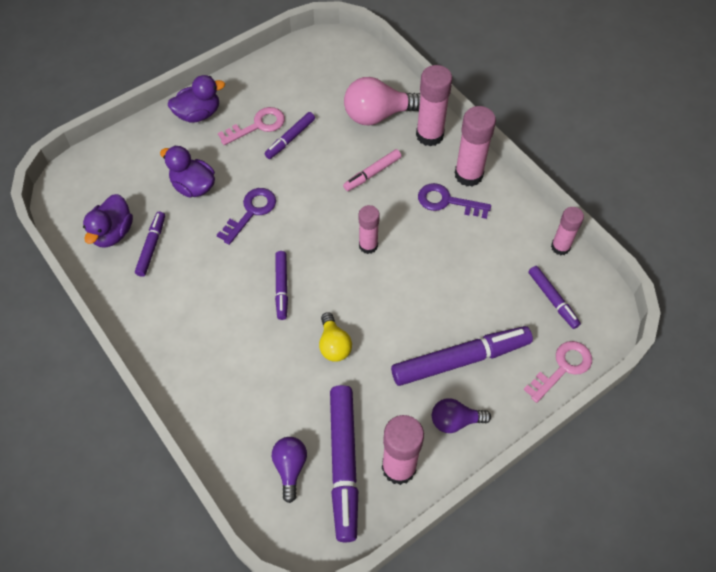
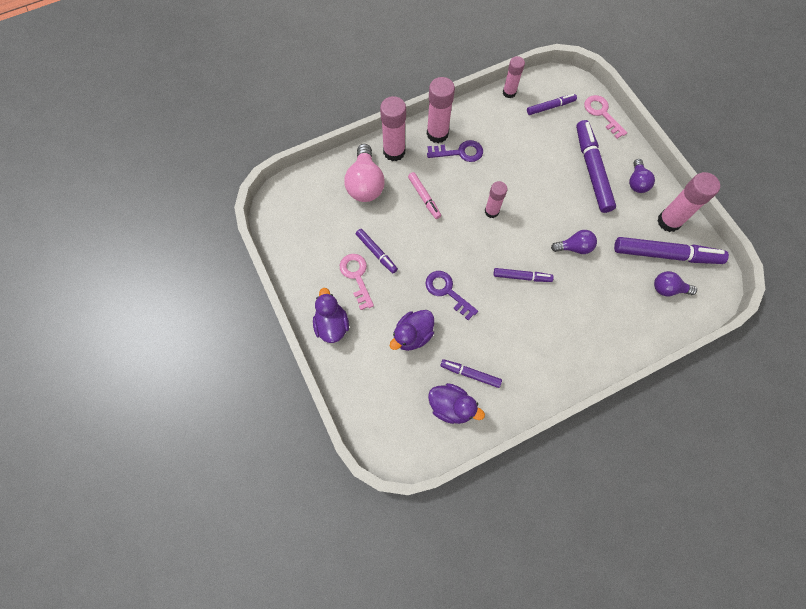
camera: 80 degrees left, 10 degrees up
(334, 345) = (574, 247): yellow light bulb -> purple light bulb
(447, 201) = (459, 152): purple key -> purple key turned 120 degrees counterclockwise

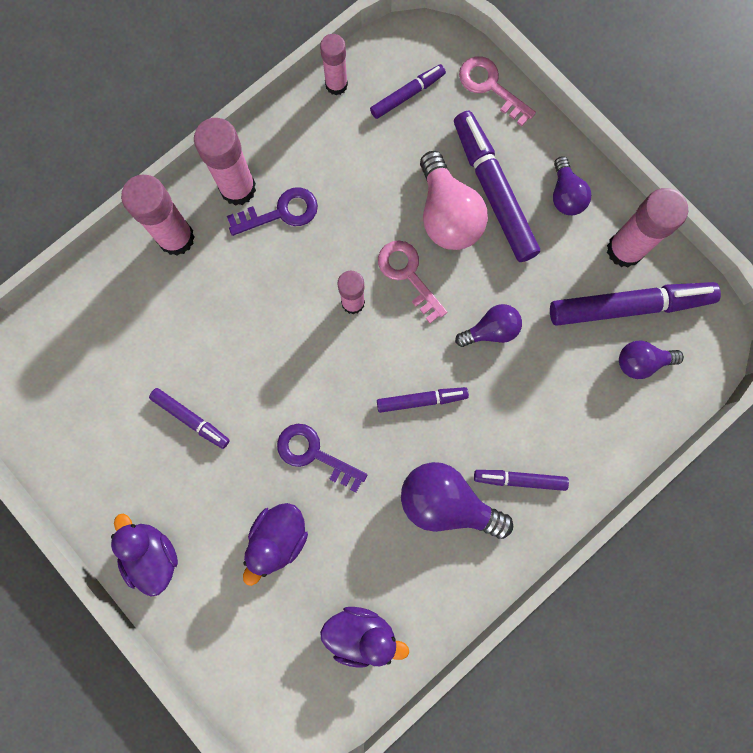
camera: 15 degrees left, 10 degrees up
(356, 277) = (170, 467): pink key -> pink key (408, 275)
(365, 184) = (144, 306): pink light bulb -> pink light bulb (447, 215)
(424, 197) = (243, 306): pink marker -> none
(470, 374) = (377, 575): purple marker -> purple marker (519, 479)
(524, 341) = (446, 502): none -> purple light bulb

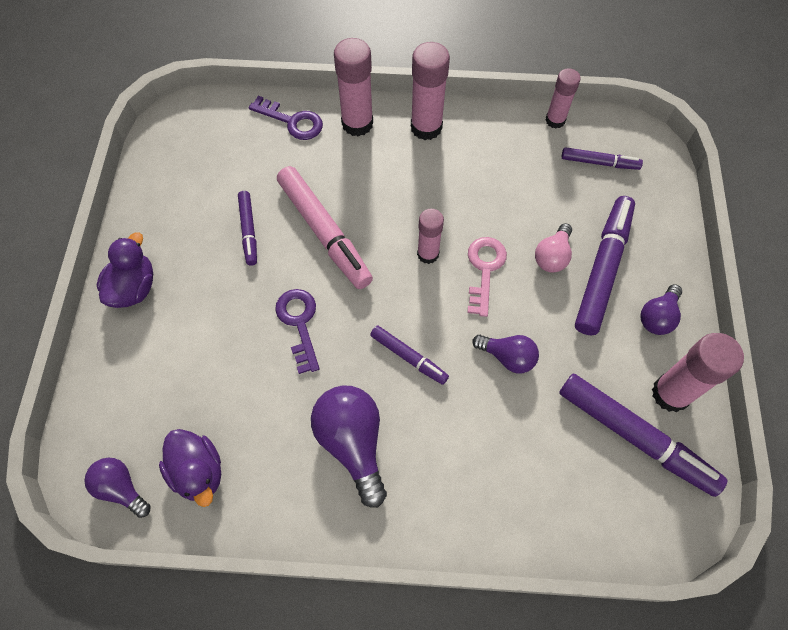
camera: 45 degrees right, 15 degrees down
(253, 362) = (324, 232): none -> pink marker
(278, 538) = (217, 354): purple duck -> none
(280, 212) = (438, 162): purple key -> purple key (292, 121)
(447, 215) = (552, 256): pink light bulb -> pink light bulb, size x0.59
(490, 87) = (667, 204): pink key -> none
(519, 479) = (422, 480): purple marker -> none
(641, 362) = (606, 486): purple light bulb -> purple light bulb (121, 488)

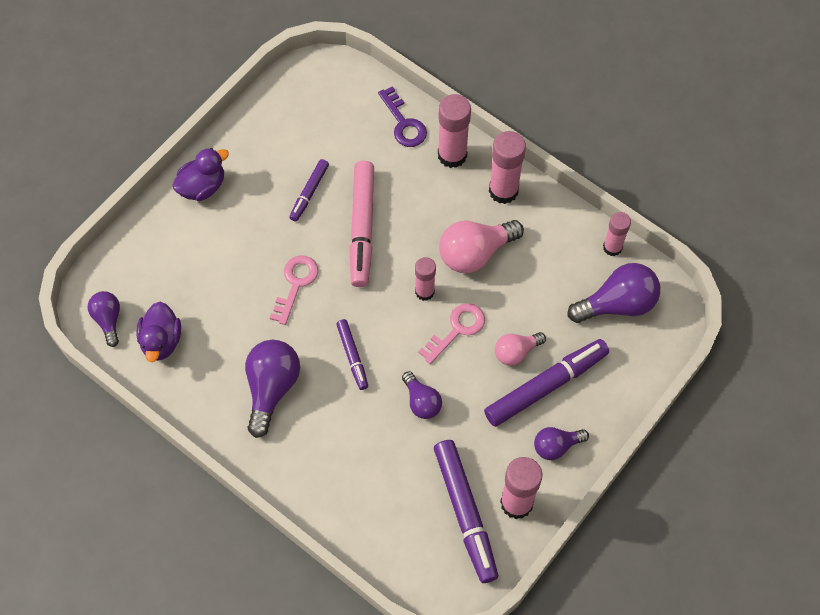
camera: 35 degrees right, 0 degrees up
(299, 323) = (295, 284): purple key -> pink key
(445, 193) = (475, 253): none -> pink light bulb
(599, 163) = (617, 304): purple marker -> purple light bulb

